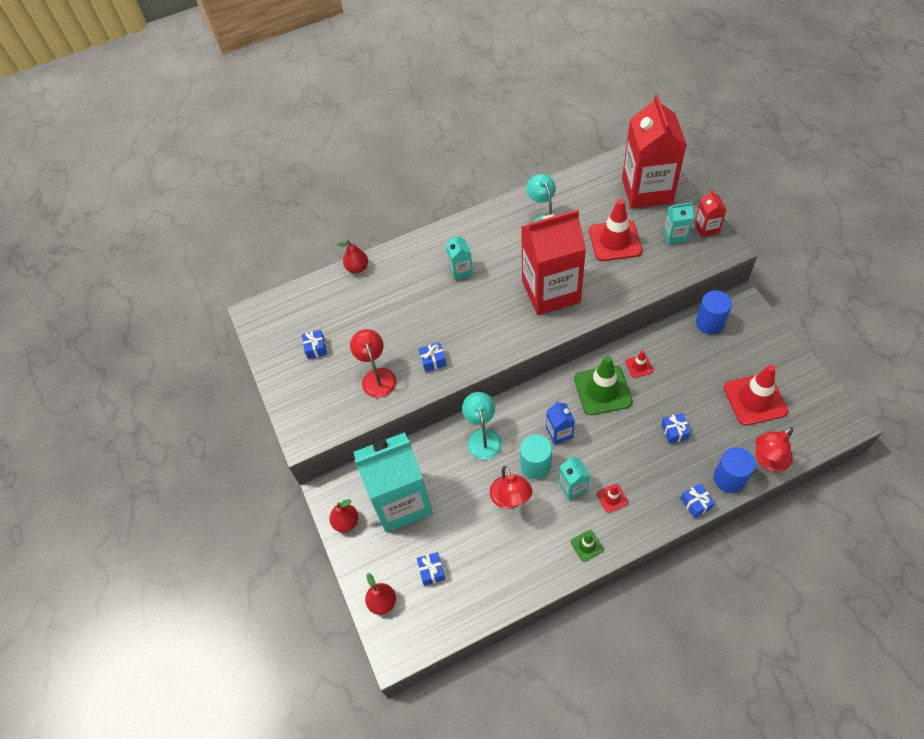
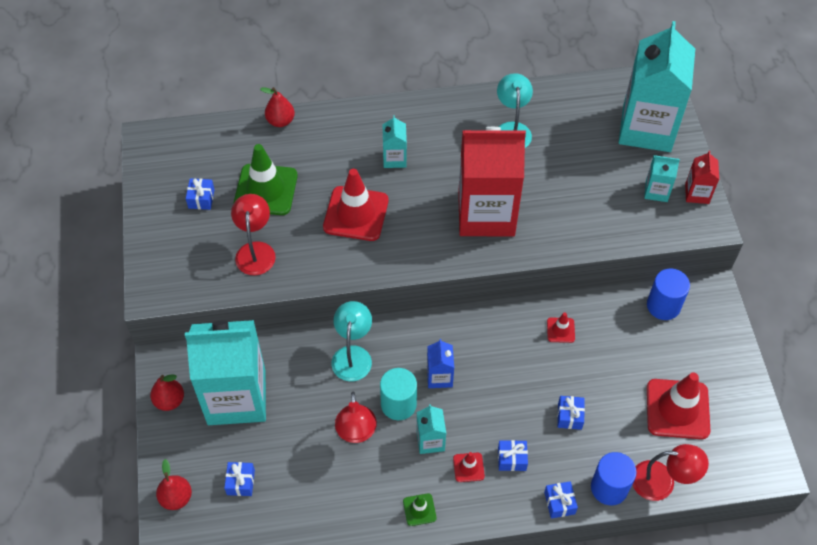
camera: 10 degrees right, 0 degrees up
(433, 361) = (323, 252): blue gift -> blue gift (512, 459)
(602, 390) = (507, 344): green traffic cone -> green traffic cone (266, 190)
(615, 241) = (584, 177): red traffic cone -> red traffic cone (356, 214)
(647, 190) = (646, 128): red carton -> turquoise carton
(768, 460) = (662, 482): red lamp -> red lamp turned 150 degrees counterclockwise

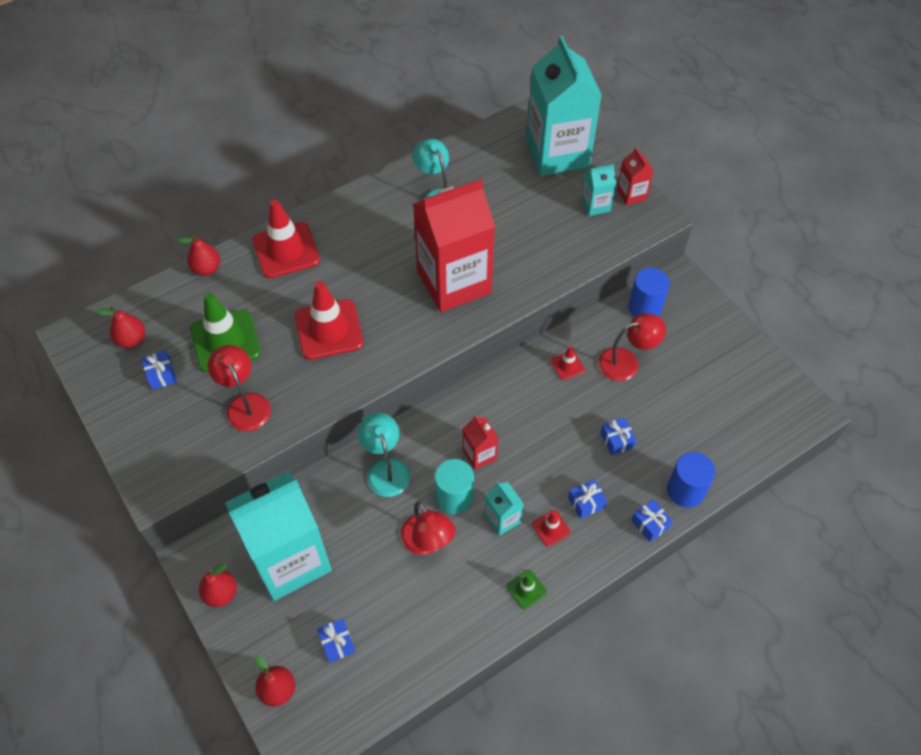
camera: 25 degrees left, 0 degrees up
(192, 159) = (132, 340): none -> red pear
(394, 158) = (340, 263): turquoise carton -> none
(439, 377) = (479, 454): blue carton -> red carton
(662, 482) = (727, 465): red lamp -> red lamp (626, 362)
(677, 409) = (705, 394): red traffic cone -> red traffic cone (286, 250)

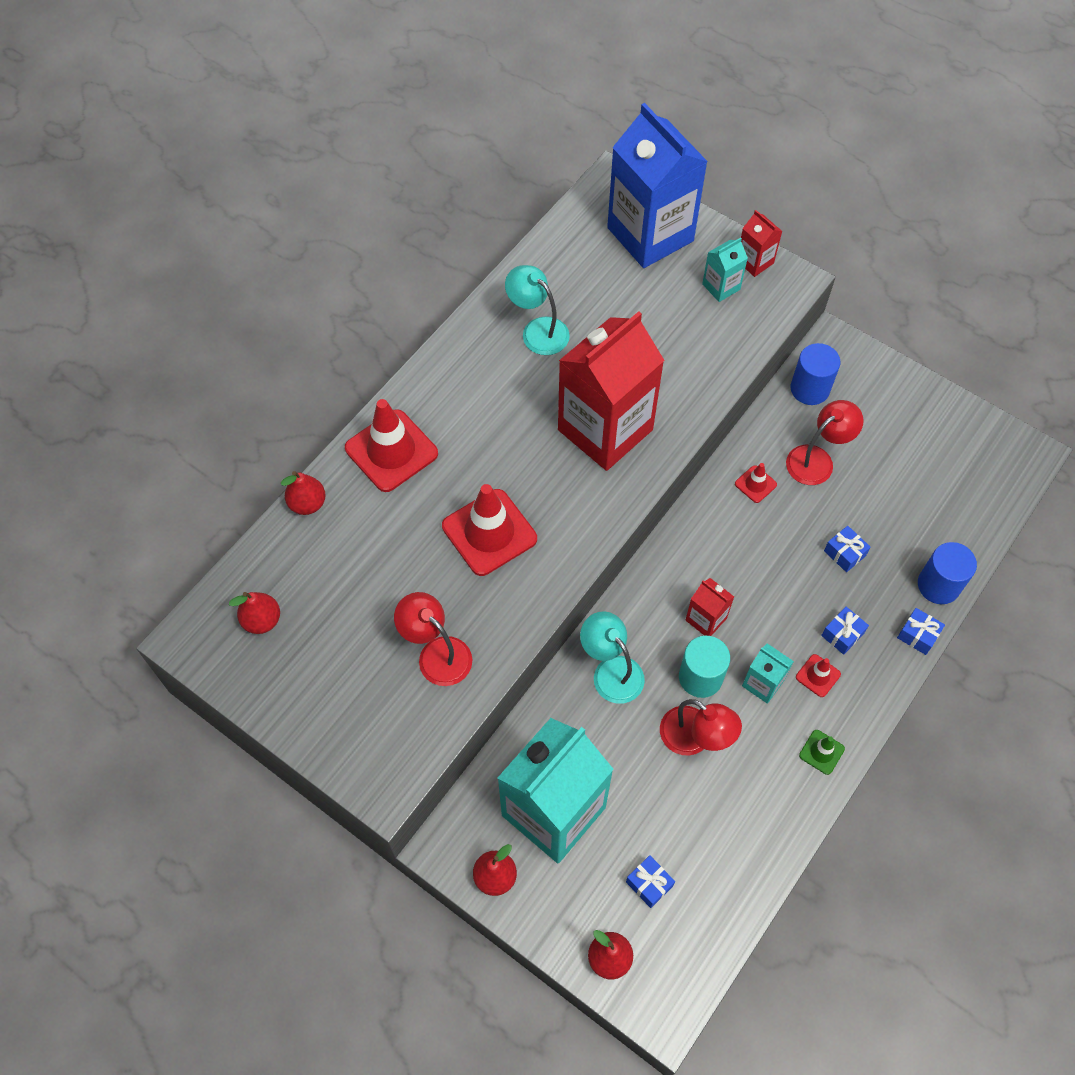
camera: 20 degrees left, 5 degrees up
(161, 375) = (320, 651): blue gift -> none
(225, 341) = (375, 585): green traffic cone -> none
(557, 153) = (650, 234): turquoise carton -> blue carton

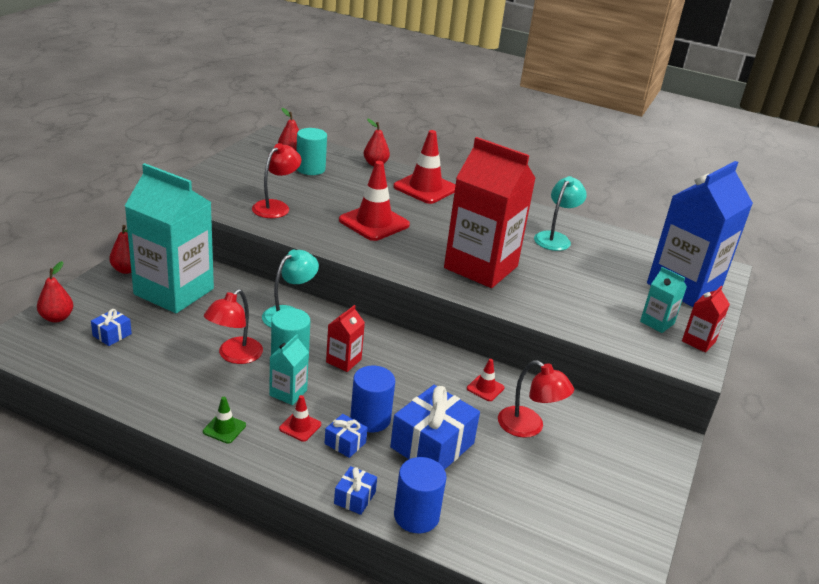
camera: 75 degrees right, 30 degrees down
(318, 596) = (310, 169): none -> turquoise cylinder
(809, 389) = (605, 423): blue cylinder -> blue cylinder (370, 419)
(844, 553) = (432, 445): blue gift -> blue gift, size x2.08

